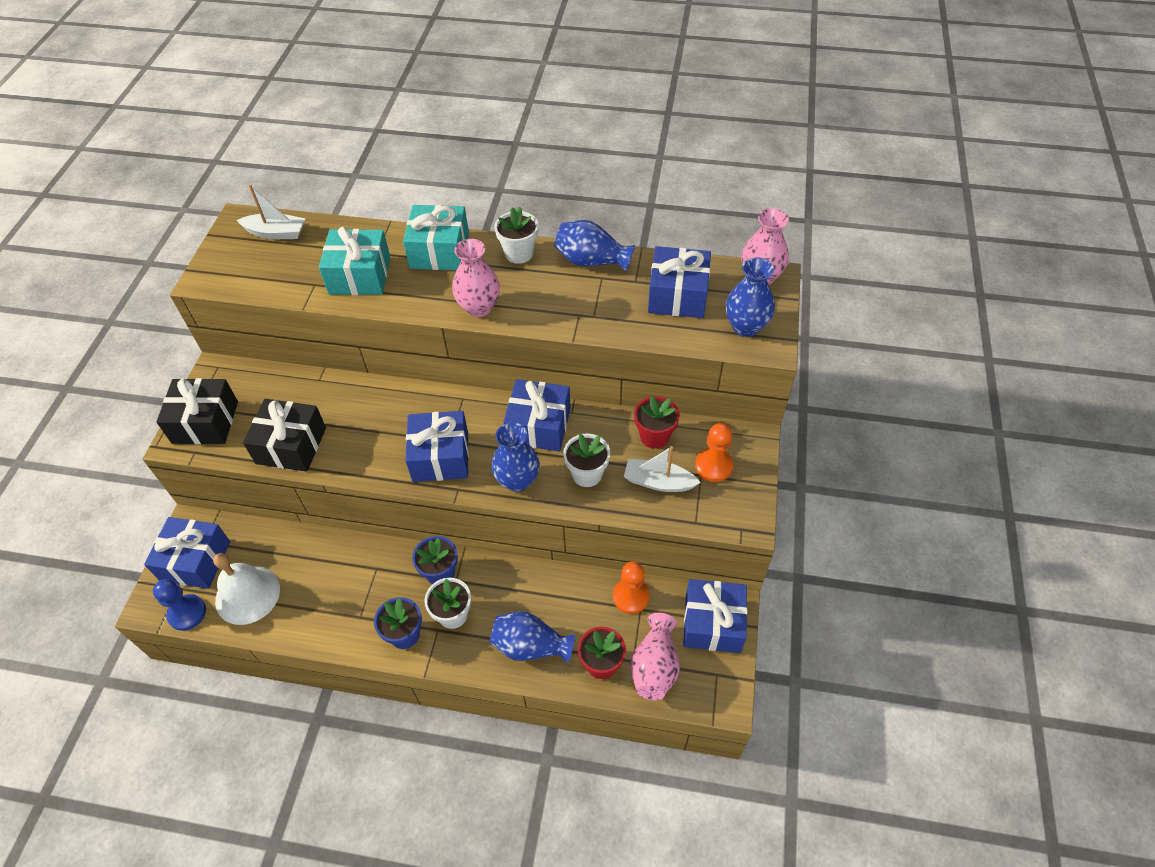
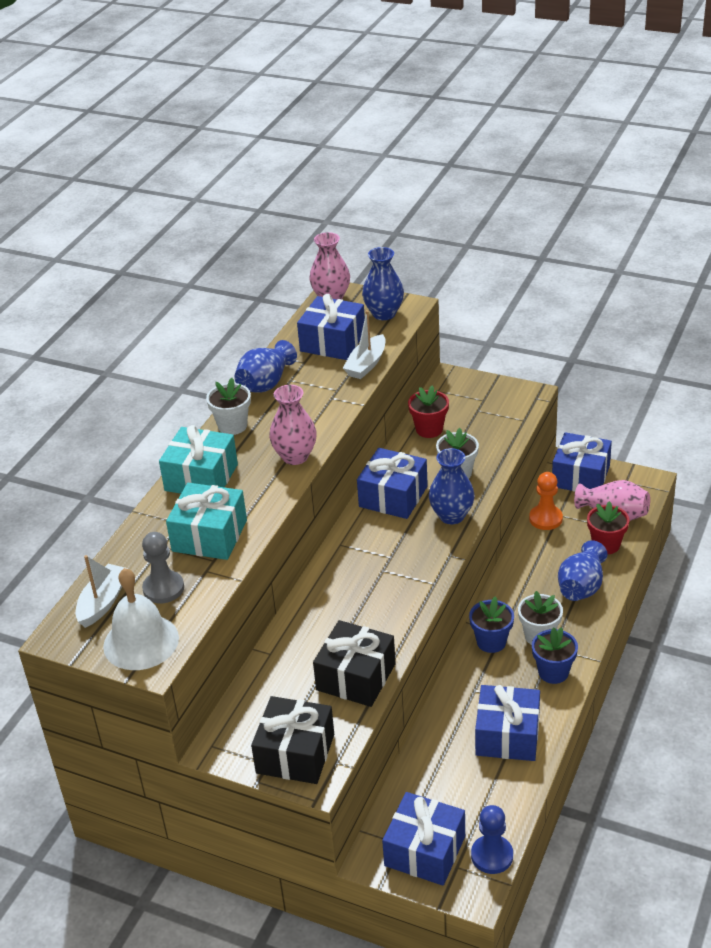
camera: 75 degrees left, 15 degrees down
(247, 594) = (480, 800): white bell -> white bell (141, 642)
(292, 264) = (163, 588): none -> grey pawn
(440, 457) = (408, 564): blue gift -> blue gift (507, 735)
(658, 482) = (478, 434): white boat -> white boat (366, 364)
(713, 466) = (471, 402): orange pawn -> none

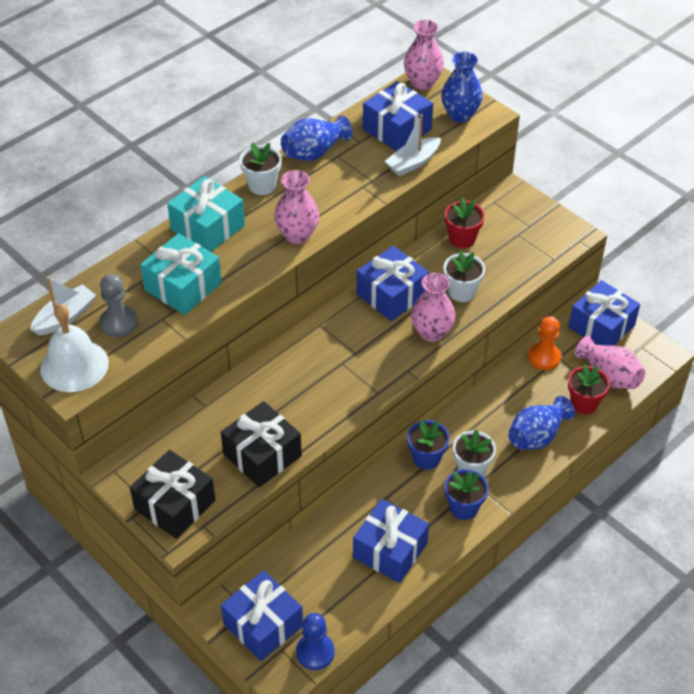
camera: 20 degrees right, 10 degrees up
(451, 516) = (431, 332): blue vase -> pink vase

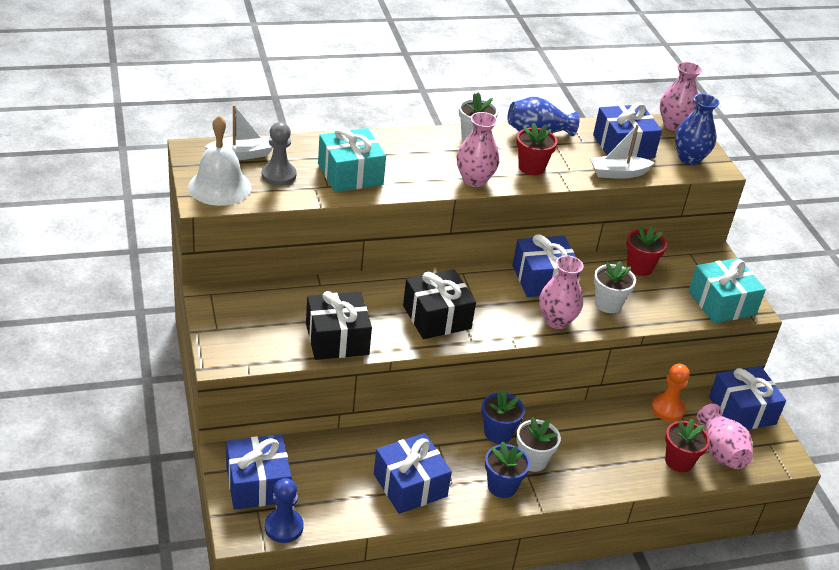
camera: 25 degrees right, 10 degrees down
(175, 505) = (237, 339): black gift -> black gift (437, 317)
(208, 227) = (405, 146): turquoise gift -> turquoise gift (721, 303)
(336, 194) = (531, 167): none -> red flower pot
(537, 436) = (614, 465): blue vase -> none

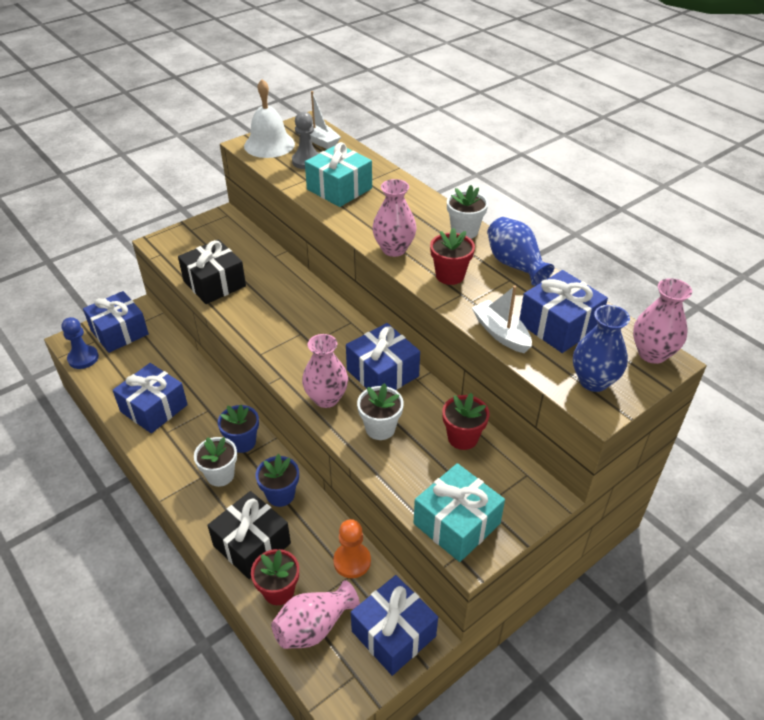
camera: 70 degrees right, 5 degrees up
(437, 317) = (277, 325): black gift -> black gift (252, 544)
(502, 486) = (179, 464): blue flower pot -> blue flower pot (280, 495)

